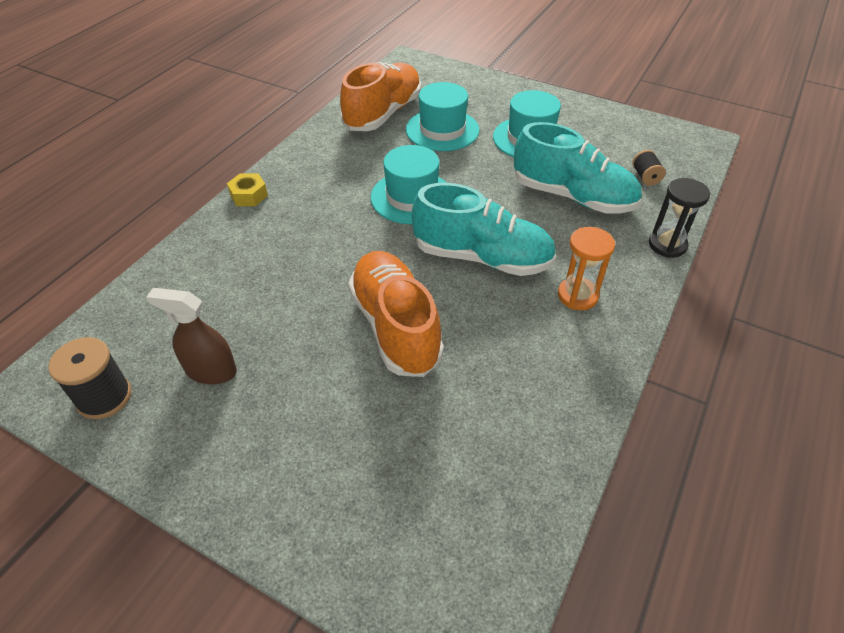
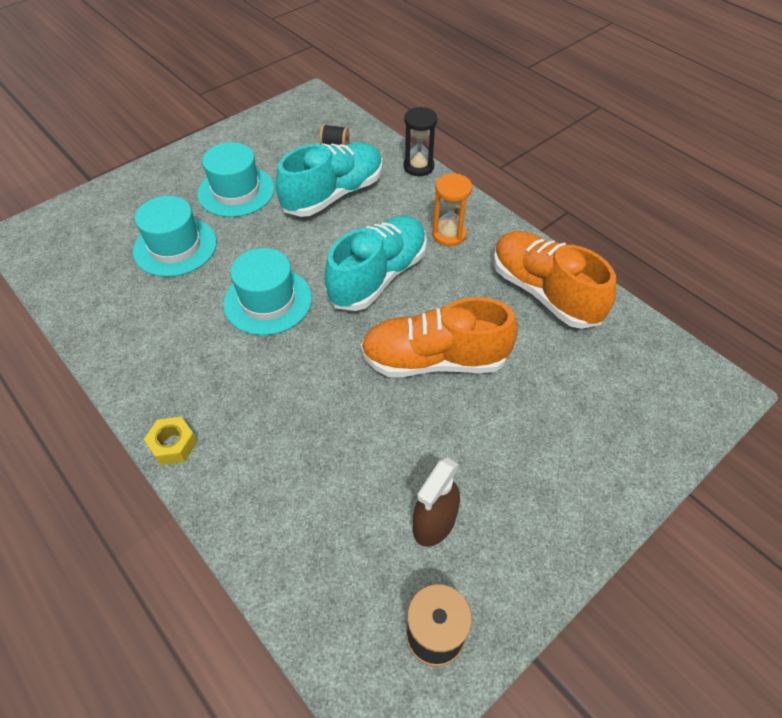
camera: 70 degrees left, 5 degrees up
(383, 114) = (107, 285): orange shoe -> orange shoe (544, 292)

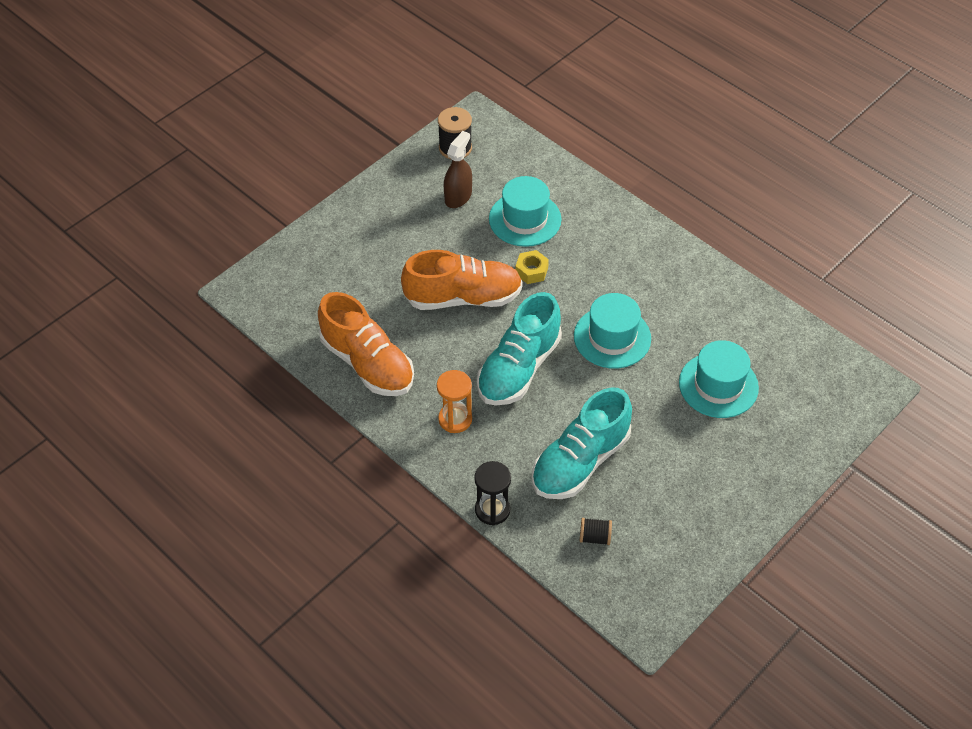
camera: 175 degrees right, 0 degrees up
(173, 445) = (644, 227): yellow nut -> yellow nut (531, 271)
(236, 191) = (685, 458): turquoise hat -> turquoise hat (525, 219)

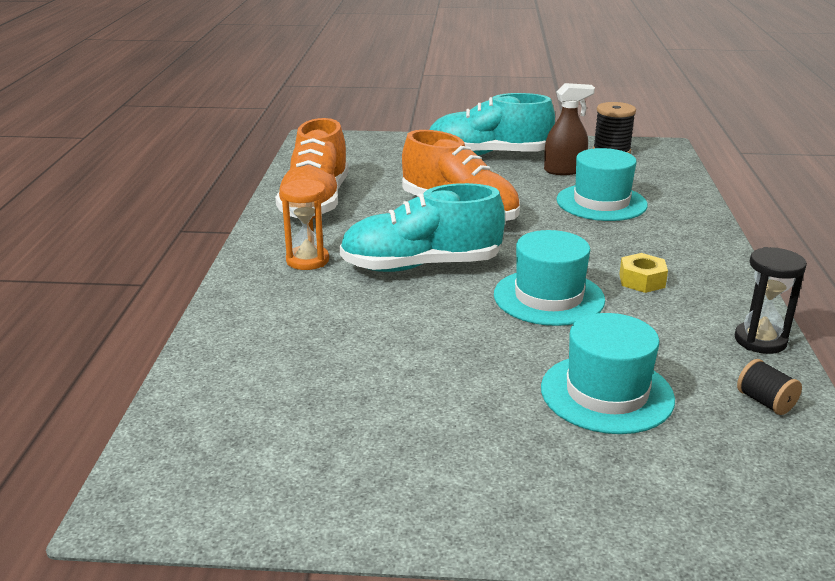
camera: 50 degrees right, 25 degrees down
(492, 510) = (212, 323): black hourglass -> black hourglass (760, 340)
(531, 271) = (549, 227): yellow nut -> yellow nut (642, 281)
(580, 461) = (348, 347): turquoise shoe -> turquoise shoe (488, 155)
(594, 537) = (245, 402): black spool -> black spool (765, 402)

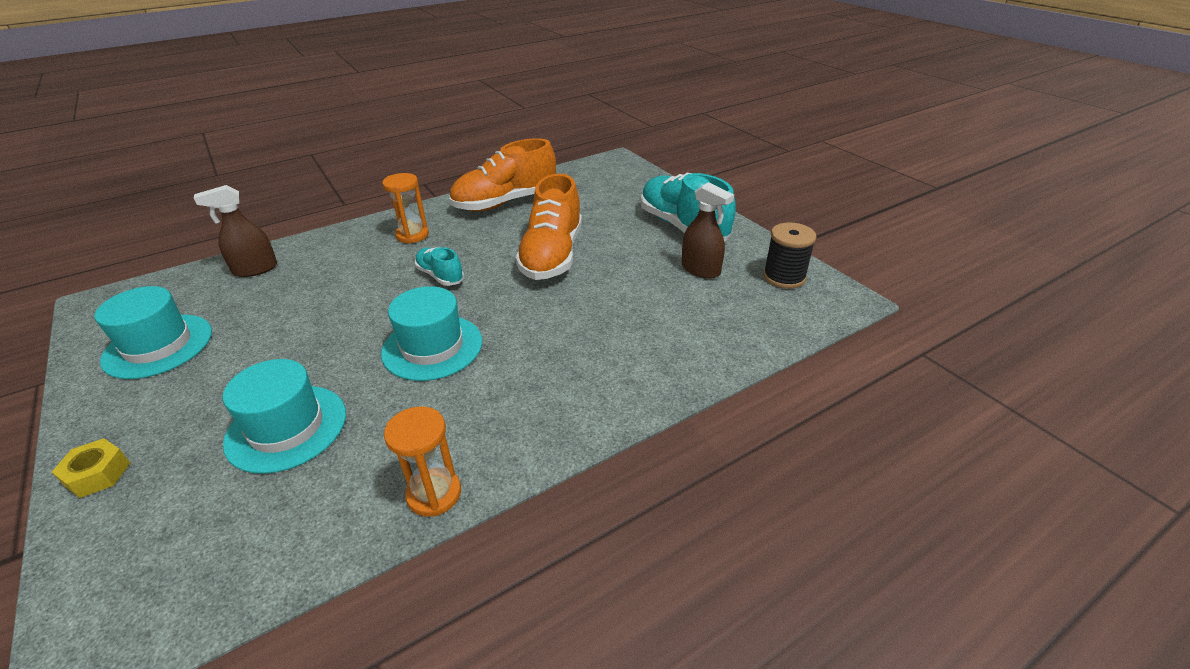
camera: 55 degrees right, 10 degrees up
(234, 366) = (255, 269): none -> brown spray bottle
(421, 266) = (440, 276): turquoise shoe -> turquoise shoe, size x0.51
(601, 202) = (651, 311): turquoise hat -> turquoise hat (158, 346)
(642, 281) = (504, 384): yellow nut -> yellow nut (98, 474)
(760, 340) = (434, 494): black hourglass -> orange hourglass
(765, 402) = (312, 529): black spool -> none

